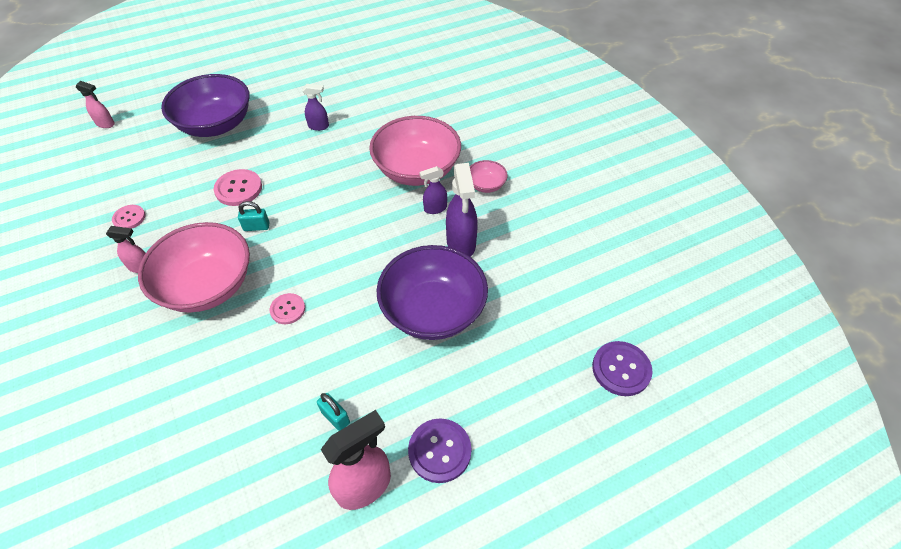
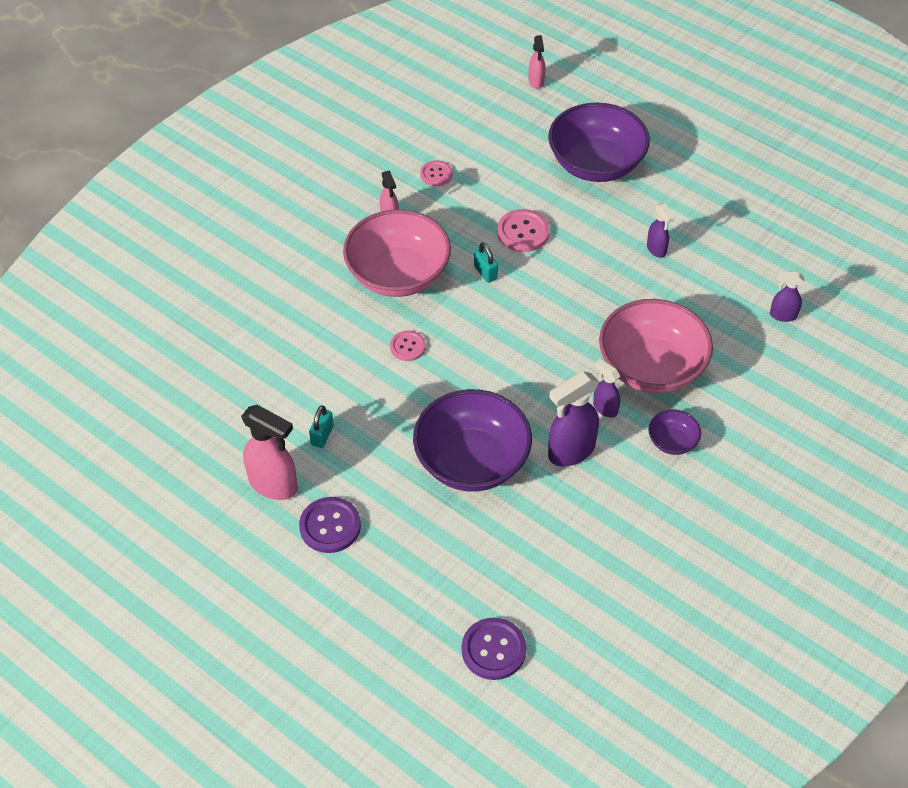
camera: 65 degrees right, 0 degrees up
(420, 93) = (782, 315): none -> purple spray bottle
(486, 185) = (672, 441): pink bowl -> purple bowl

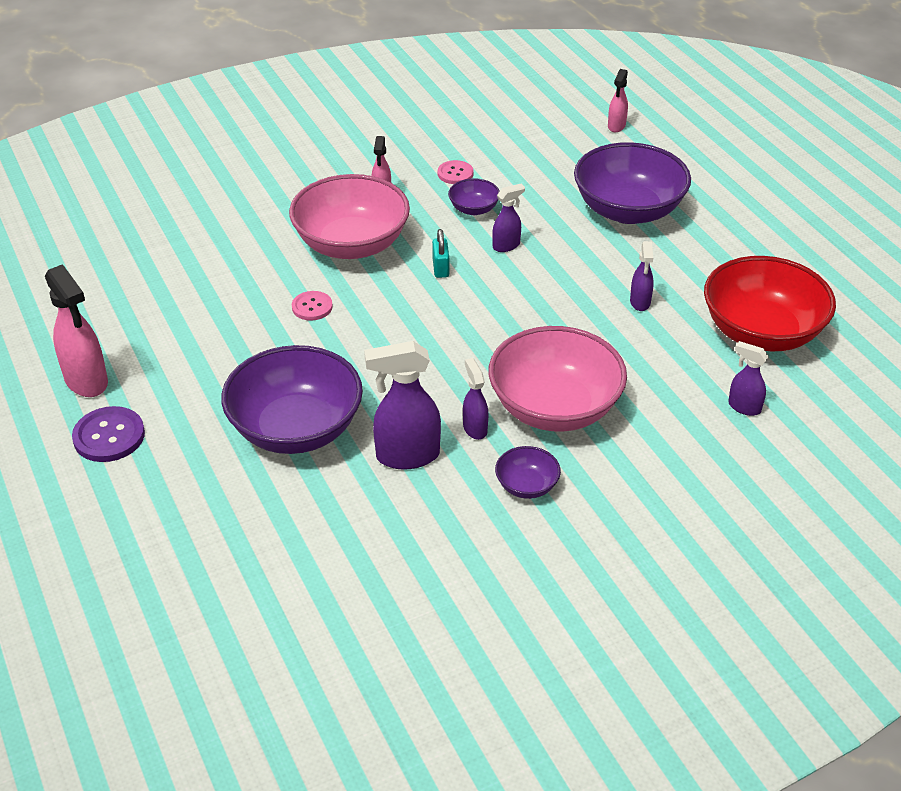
camera: 25 degrees right, 10 degrees down
(322, 435) = (167, 355): turquoise padlock -> none
(474, 205) = (474, 209): none -> purple bowl
(493, 650) = (177, 615): purple button -> none
(523, 232) = (506, 246): pink button -> purple spray bottle
(758, 244) = (761, 332): none -> red bowl

